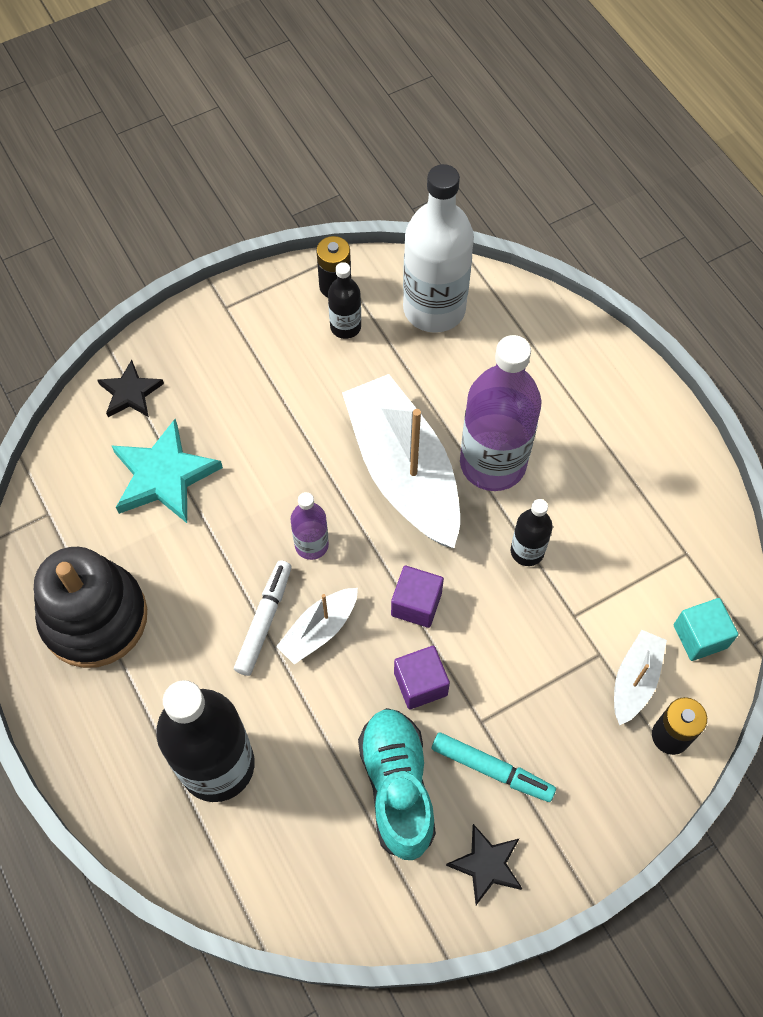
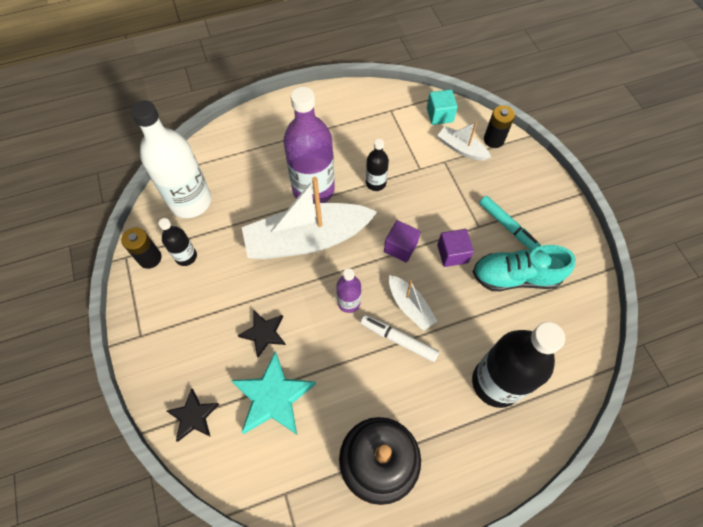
camera: 80 degrees left, 0 degrees up
(486, 865) = (562, 238): black star -> black star (264, 333)
(491, 769) = (507, 226): turquoise marker -> turquoise marker turned 105 degrees clockwise

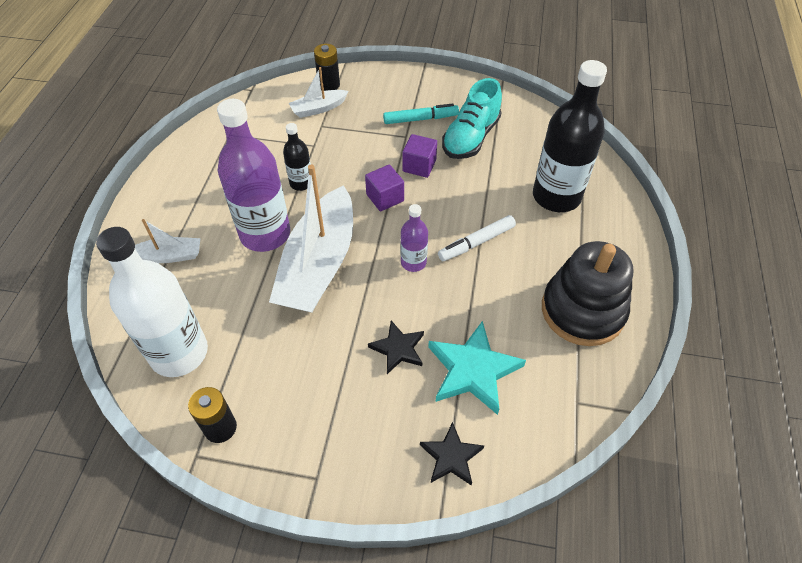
camera: 60 degrees left, 10 degrees down
(186, 256) = (249, 387): black bottle -> none
(410, 306) = (449, 219): white boat -> white boat (169, 256)
(439, 115) = (269, 105): turquoise cube -> none

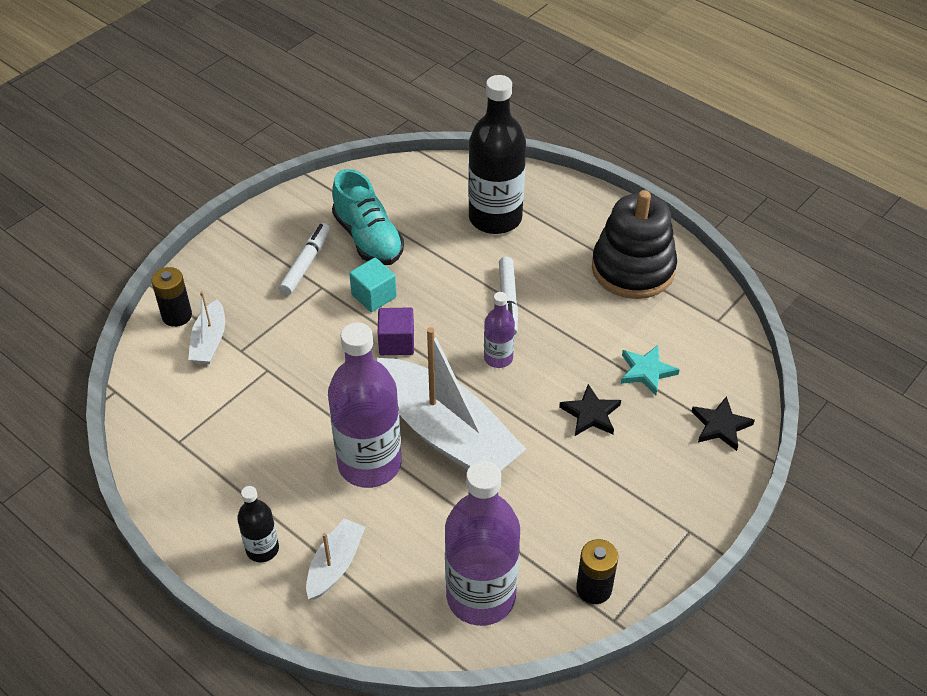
camera: 60 degrees left, 5 degrees down
(179, 353) = (481, 596): white bottle -> purple bottle
(301, 183) = (318, 403): black bottle -> black bottle (262, 549)
(419, 166) = (374, 296): purple cube -> turquoise cube
(420, 119) = (305, 264): turquoise marker -> white marker
(473, 370) = (646, 371): turquoise star -> turquoise star, size x0.60

